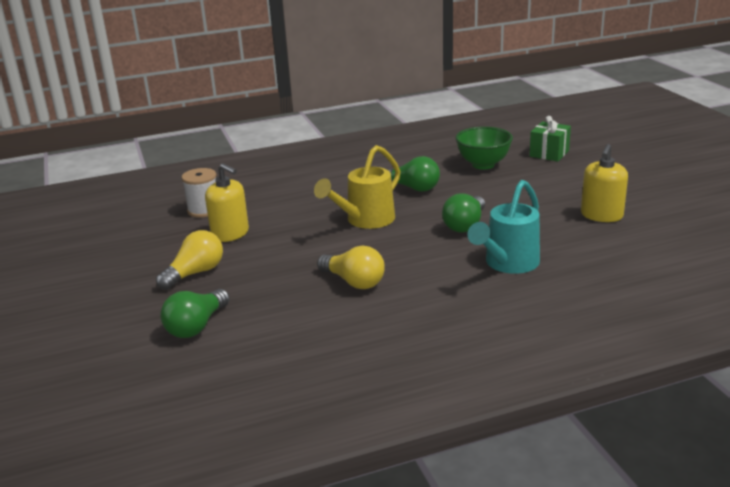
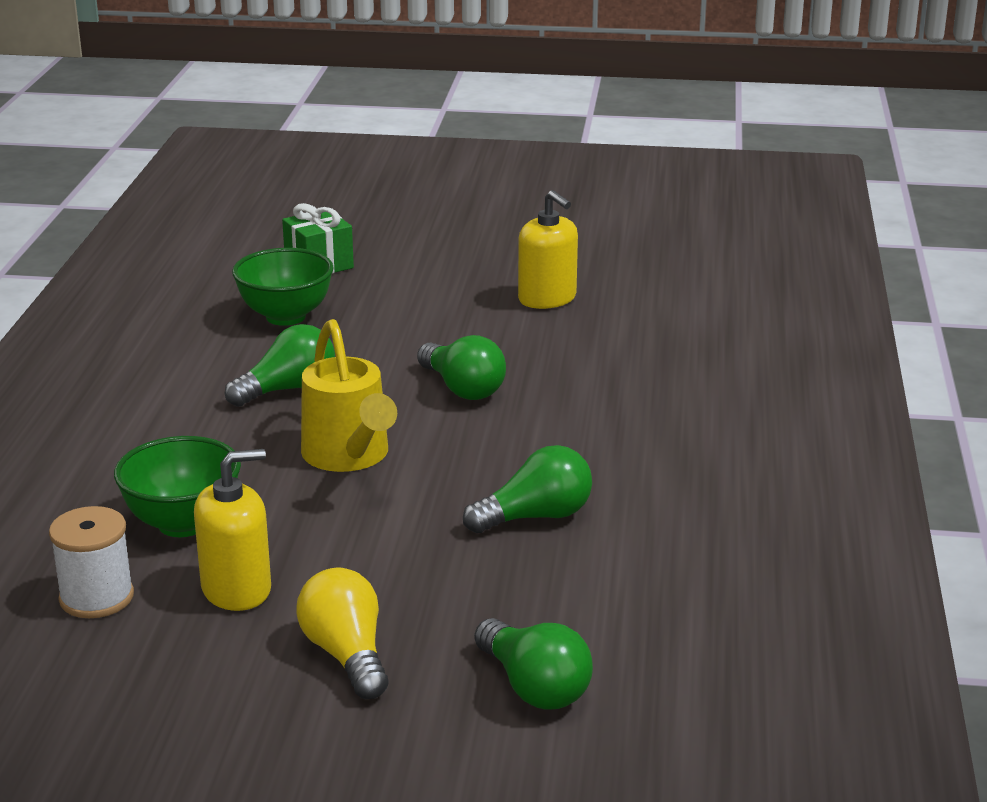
camera: 65 degrees left, 0 degrees up
(273, 206) = (183, 524): none -> green bowl
(354, 282) = (535, 517): yellow light bulb -> green light bulb
(508, 264) = (605, 395): turquoise watering can -> none

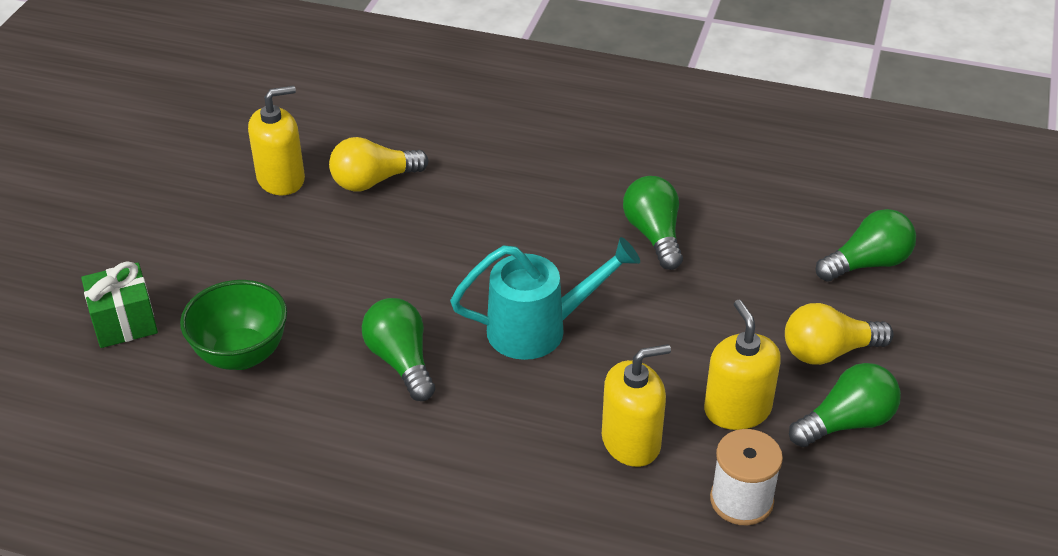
camera: 80 degrees left, 15 degrees up
(183, 524) = (631, 441): green bowl -> yellow soap dispenser
(349, 456) = (538, 329): yellow watering can -> turquoise watering can
(462, 388) = (437, 250): green light bulb -> green light bulb (846, 423)
(565, 343) = (374, 181): none -> yellow light bulb

